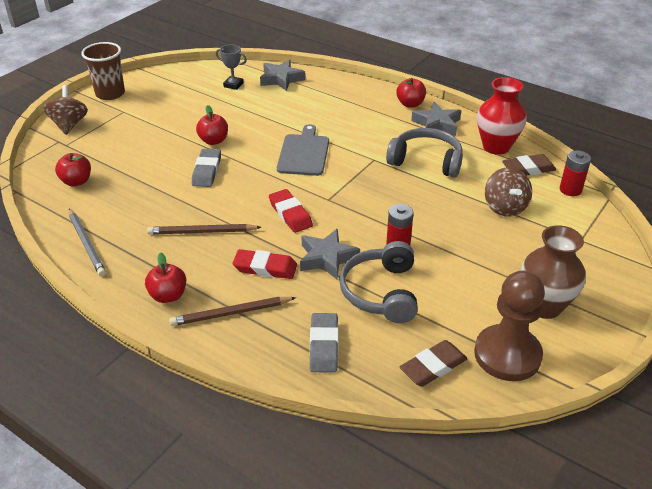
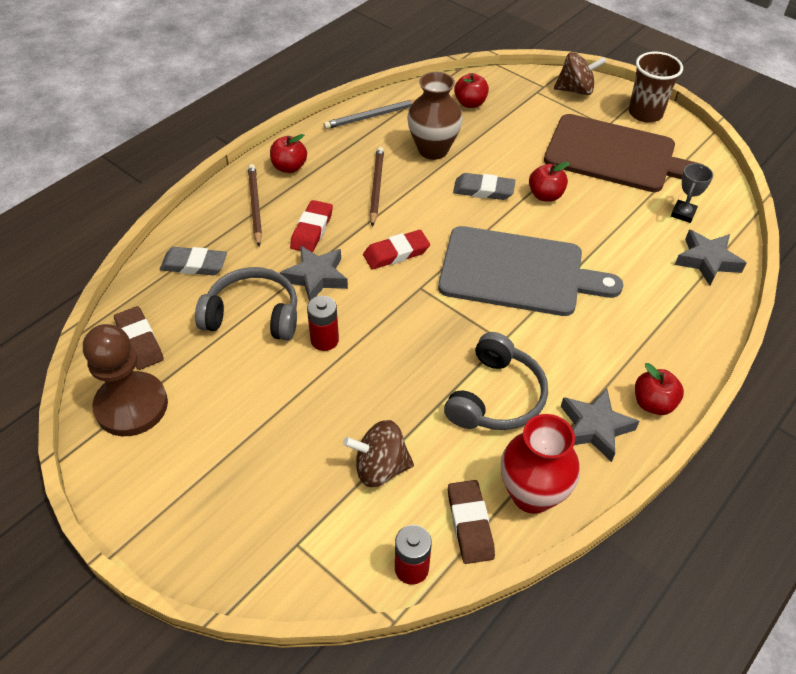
camera: 95 degrees right, 10 degrees up
(163, 108) = (615, 155): none -> brown cutting board
(303, 153) = (518, 272): grey cutting board -> grey cutting board, size x1.63
(544, 306) = (188, 461): brown vase -> brown vase (433, 150)

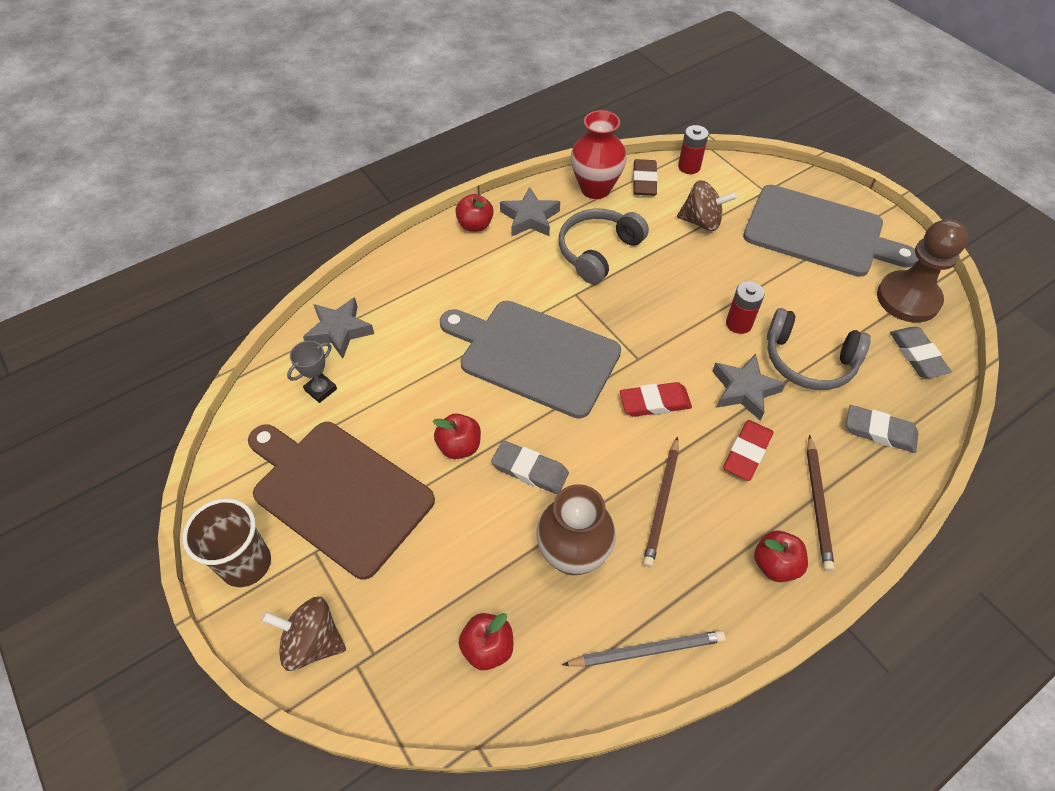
camera: 165 degrees left, 5 degrees up
(139, 341) = (917, 355): brown eraser -> grey eraser
(225, 483) = (819, 232): none -> grey cutting board

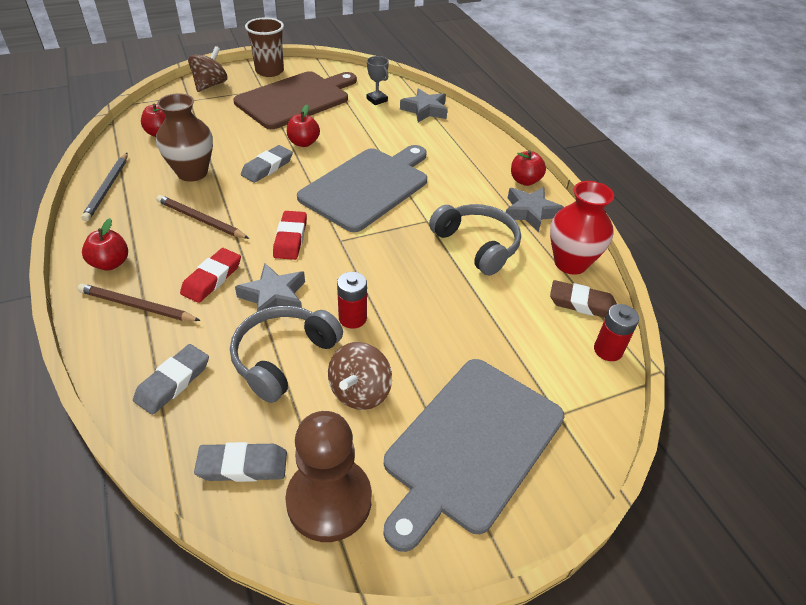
camera: 100 degrees right, 10 degrees down
(701, 222) = (508, 333): brown spinning top -> brown spinning top (360, 392)
(747, 452) = (212, 278): red eraser -> red eraser turned 75 degrees clockwise

